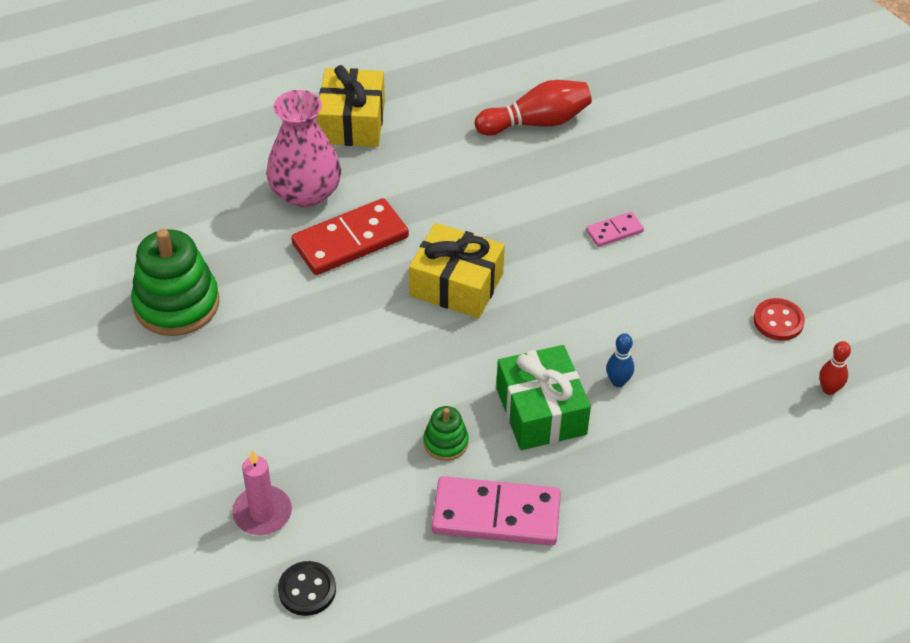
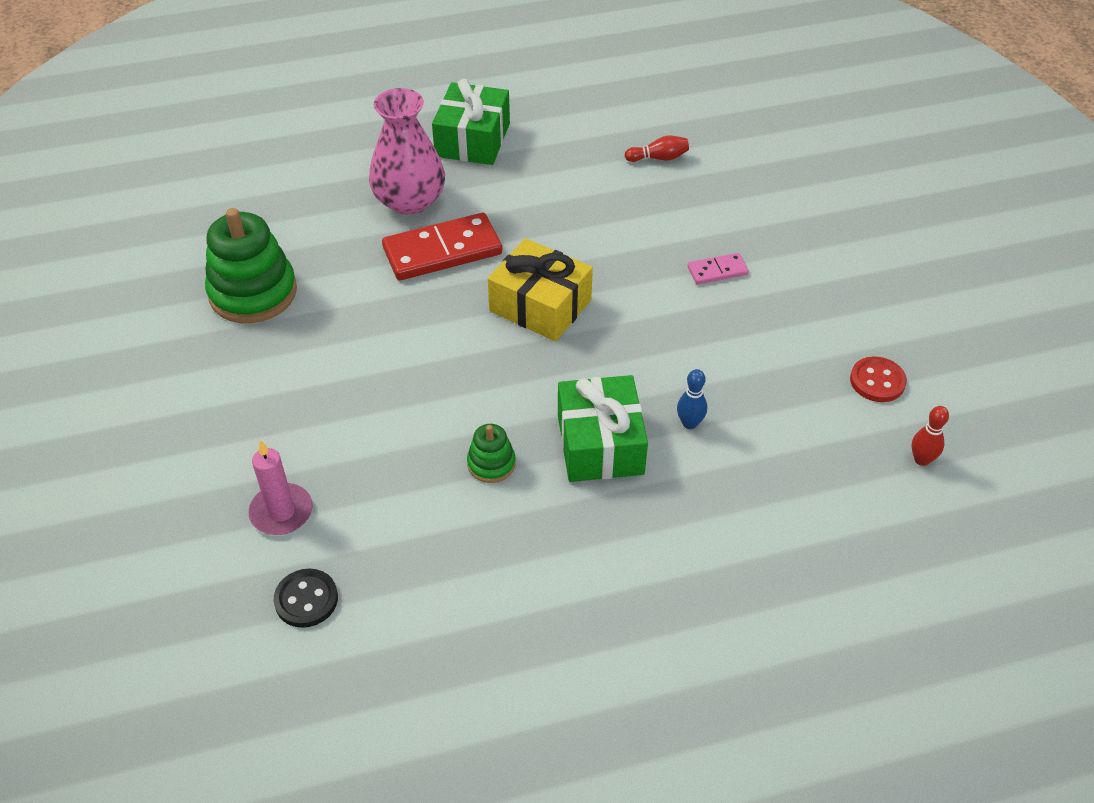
camera: 10 degrees right, 0 degrees up
(352, 122) = (473, 140): yellow gift -> green gift
(496, 514) = (527, 546): pink domino -> none
(536, 122) = (658, 158): red bowling pin -> red bowling pin, size x0.53

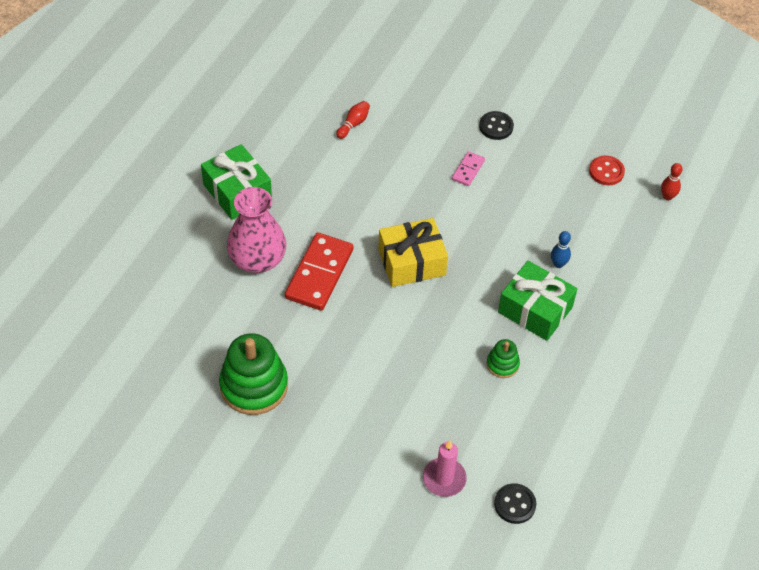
camera: 50 degrees left, 5 degrees up
(805, 255) = (496, 126): none -> black button

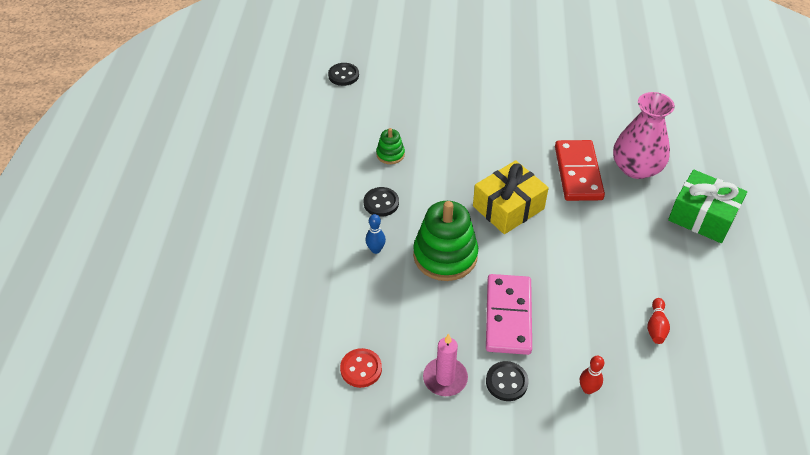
camera: 160 degrees right, 5 degrees down
(254, 386) = (565, 86): green stacking toy -> green stacking toy (445, 256)
(444, 478) = (399, 75): pink candle -> pink candle (445, 378)
(468, 170) = (508, 316): pink domino -> pink domino, size x2.01
(535, 310) = (381, 203): green gift -> black button
(667, 196) = (284, 362): red bowling pin -> red bowling pin (588, 389)

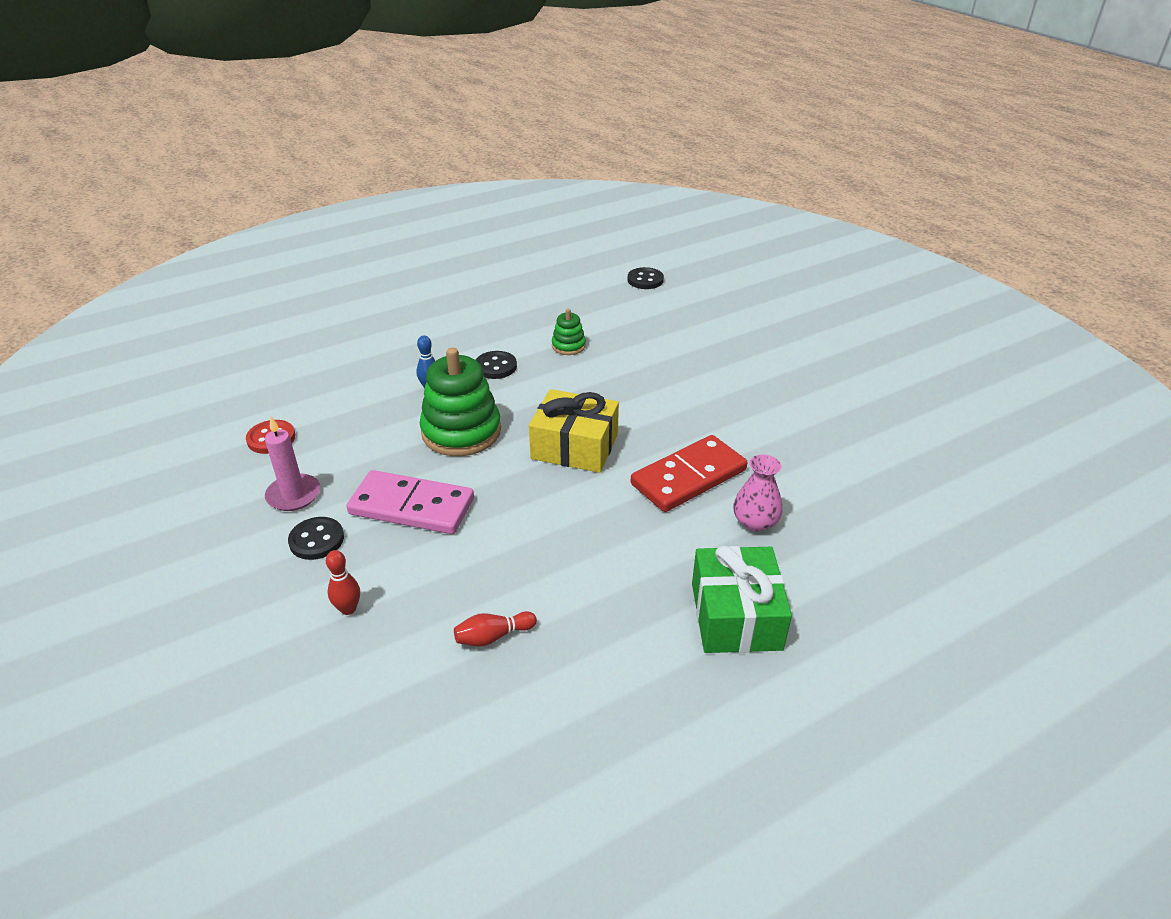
camera: 55 degrees right, 10 degrees down
(508, 316) = (412, 506): pink domino -> pink domino turned 45 degrees clockwise
(636, 168) = (755, 522): pink vase -> pink vase, size x0.58

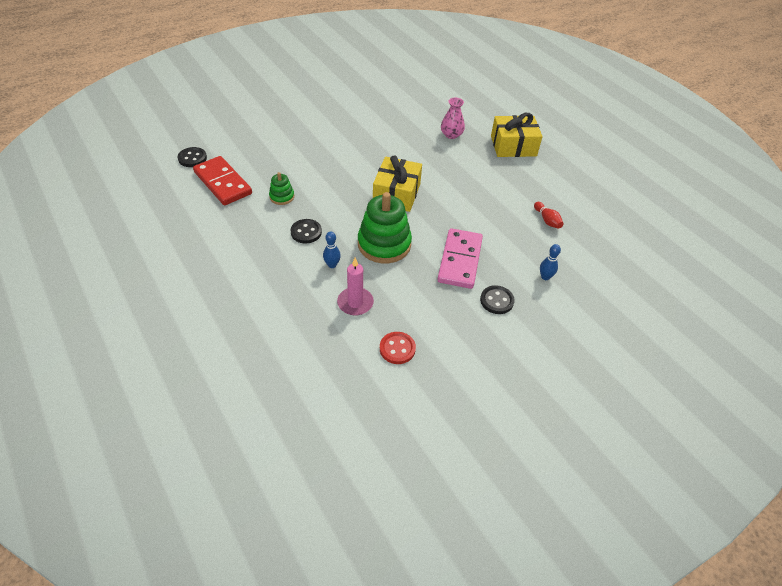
camera: 95 degrees left, 10 degrees up
(293, 495) = (458, 321): pink candle -> pink candle (355, 303)
(348, 609) = (545, 277): red bowling pin -> blue bowling pin
(689, 477) = (420, 153): red domino -> red domino (223, 183)
(735, 616) = (513, 146): green gift -> yellow gift

